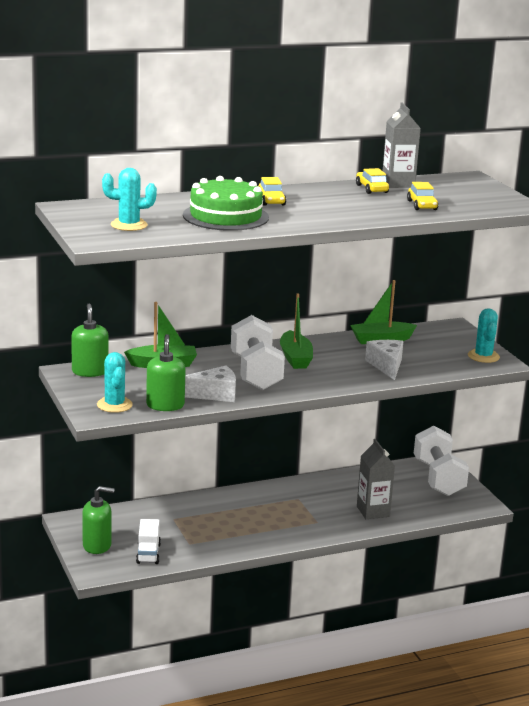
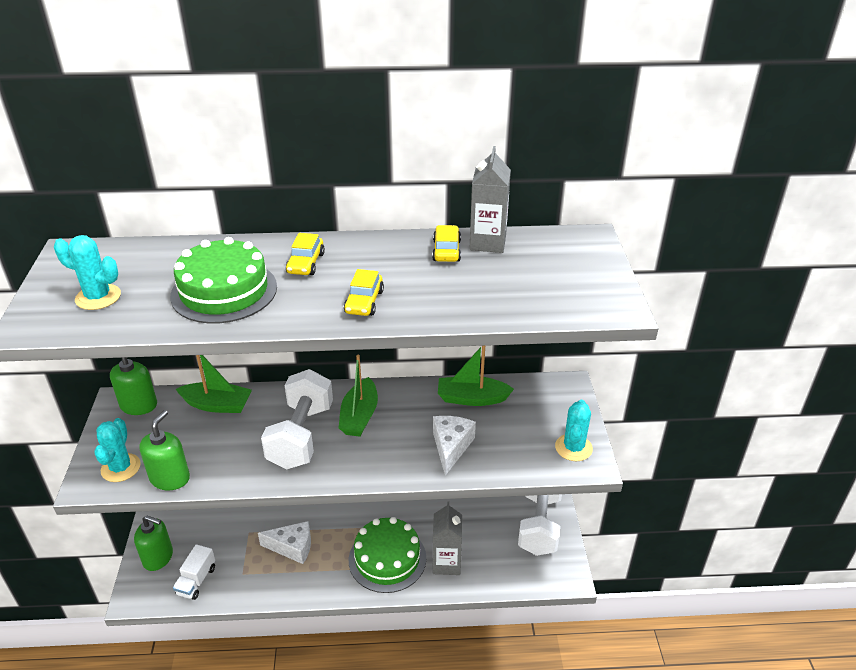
camera: 20 degrees right, 15 degrees up
(214, 394) = (233, 467): white cheese -> white cheese (292, 547)
(318, 516) = (387, 559): none -> green cake
(422, 205) = (484, 293): yellow car -> yellow car (364, 302)

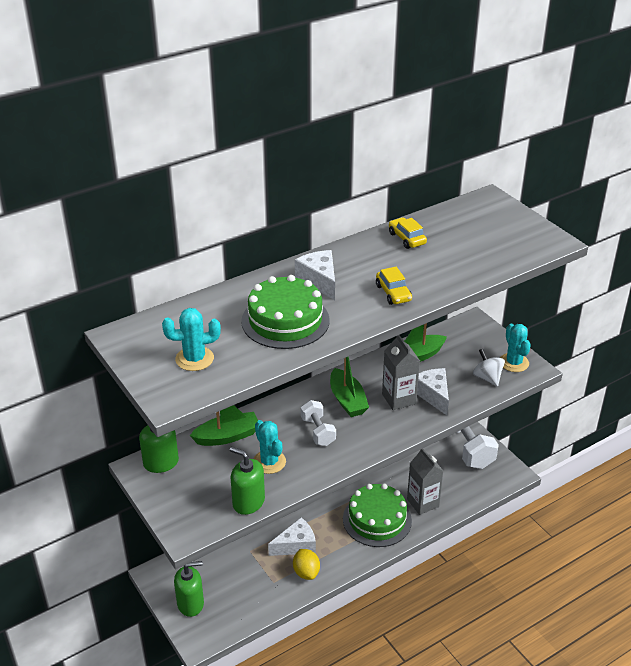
camera: 30 degrees left, 0 degrees up
(121, 468) = (200, 512): turquoise cactus -> turquoise cactus (269, 462)
(170, 478) = (248, 502): green soap dispenser -> green soap dispenser turned 45 degrees counterclockwise
(196, 580) = (240, 604): white truck -> none
(278, 579) = (306, 572): none -> yellow lemon
(301, 436) = (318, 431): white dumbbell -> white dumbbell, size x0.55
(306, 263) = (319, 280): yellow car -> white cheese
(487, 242) = (428, 223): grey carton -> grey carton (399, 399)
(528, 452) = (487, 378): none -> white spinning top

